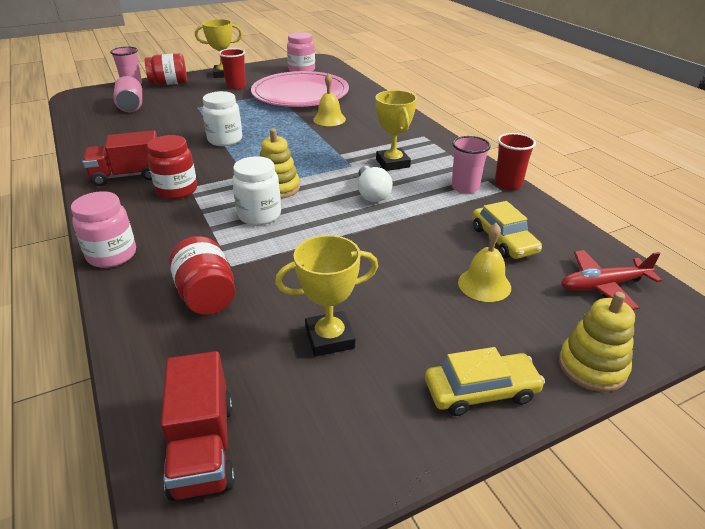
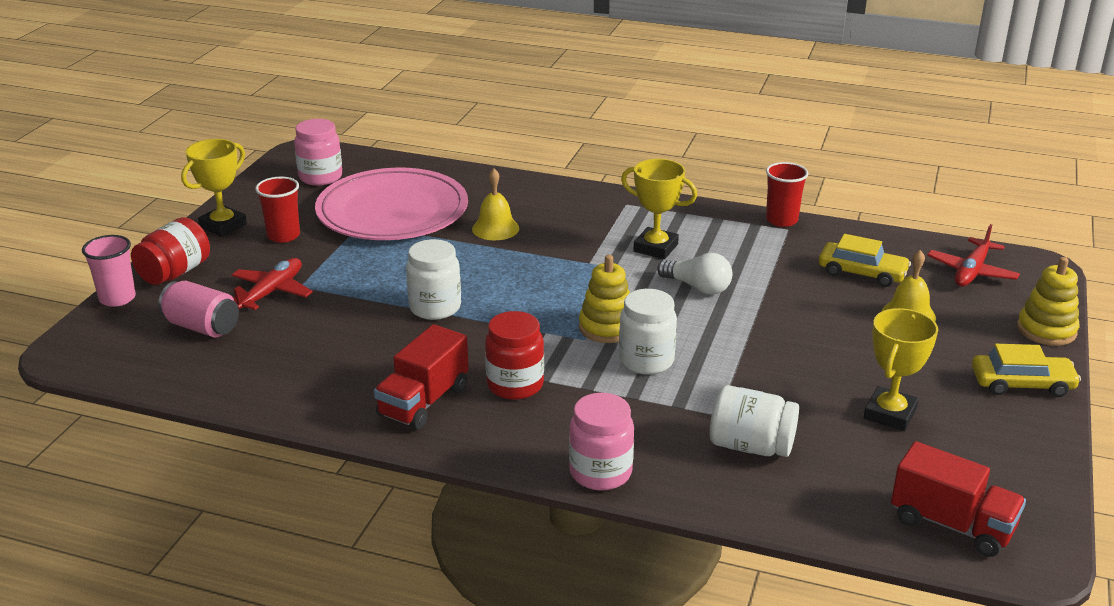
camera: 45 degrees left, 5 degrees down
(182, 105) = (271, 292): none -> red plane
(206, 295) = (751, 446): red jar -> white jar
(465, 187) = (756, 241): pink cup -> none
(481, 391) = (1022, 384): yellow car -> yellow car turned 60 degrees clockwise

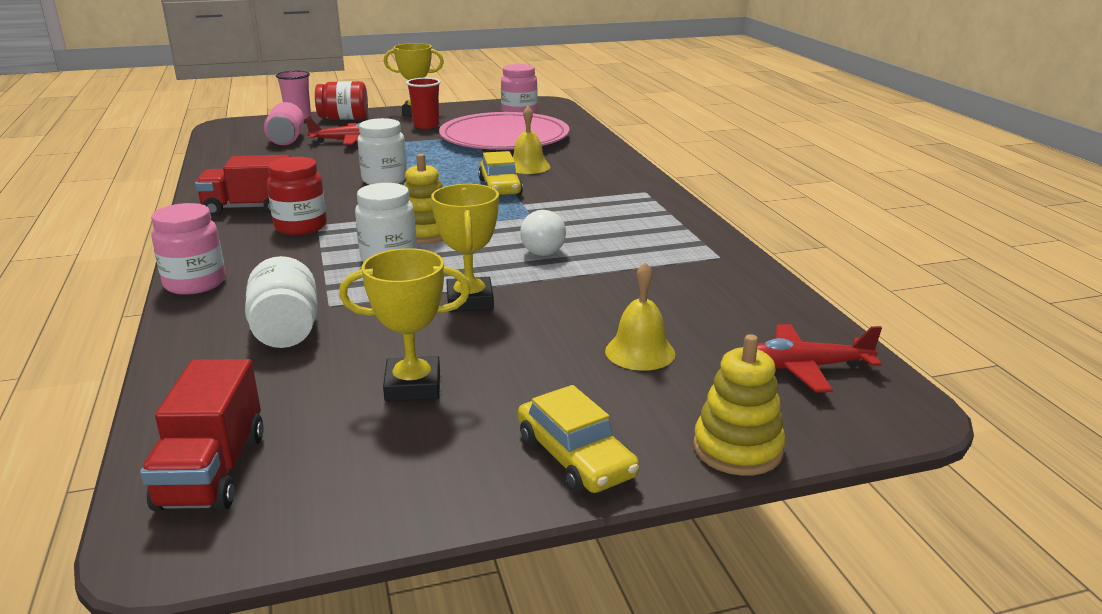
camera: 55 degrees right, 5 degrees down
(655, 248) = (587, 218): yellow trophy -> yellow trophy (470, 301)
(781, 220) = (732, 250): red cup -> none
(862, 273) = (692, 309): yellow car -> yellow car (500, 187)

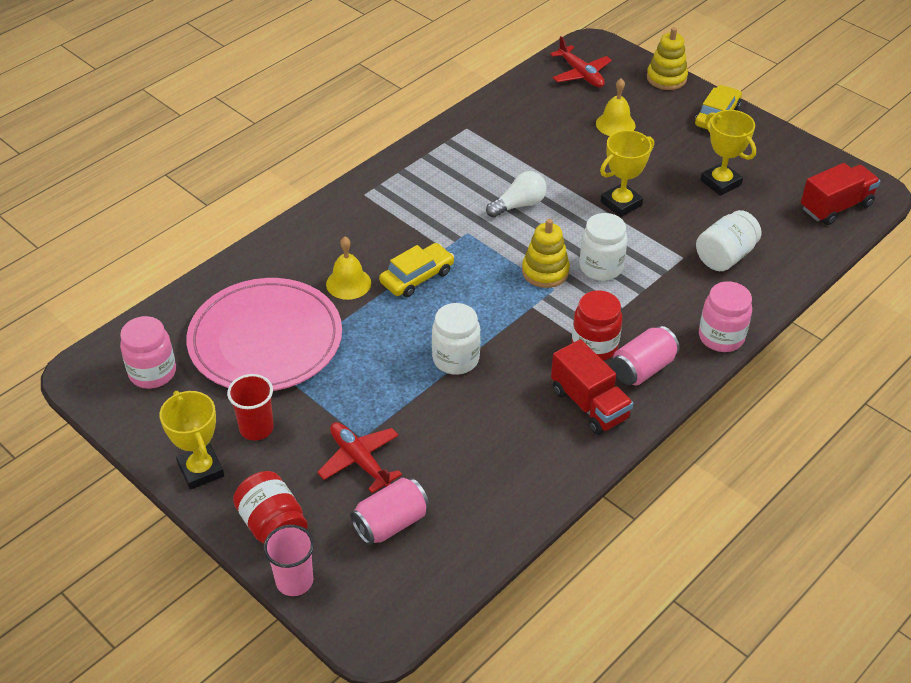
camera: 120 degrees left, 20 degrees up
(238, 237) = (642, 369): none -> pink can

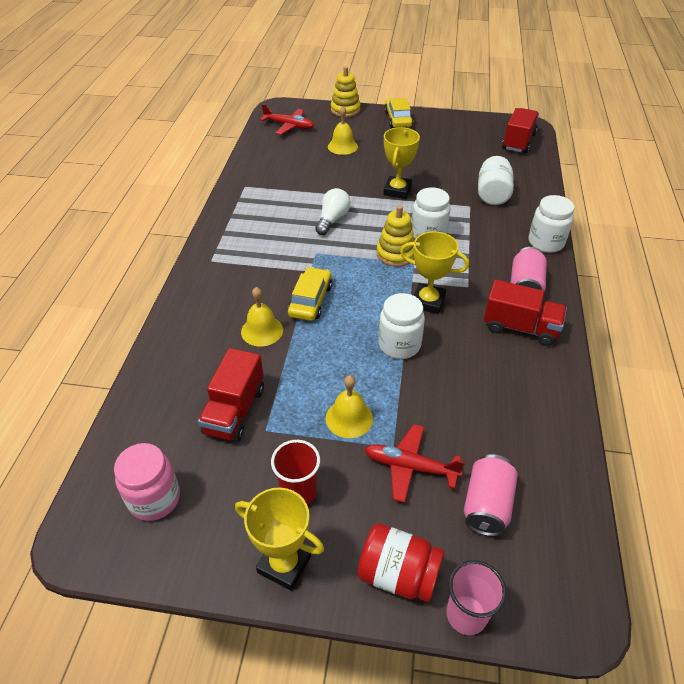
camera: 35 degrees left, 0 degrees up
(265, 339) = (235, 411): pink plate -> red truck
(349, 396) = (349, 418): none -> yellow bell
(594, 346) = (480, 287): red jar -> none
(720, 182) = (442, 154): yellow trophy -> yellow trophy (428, 301)
(721, 337) = (545, 243): pink jar -> white jar

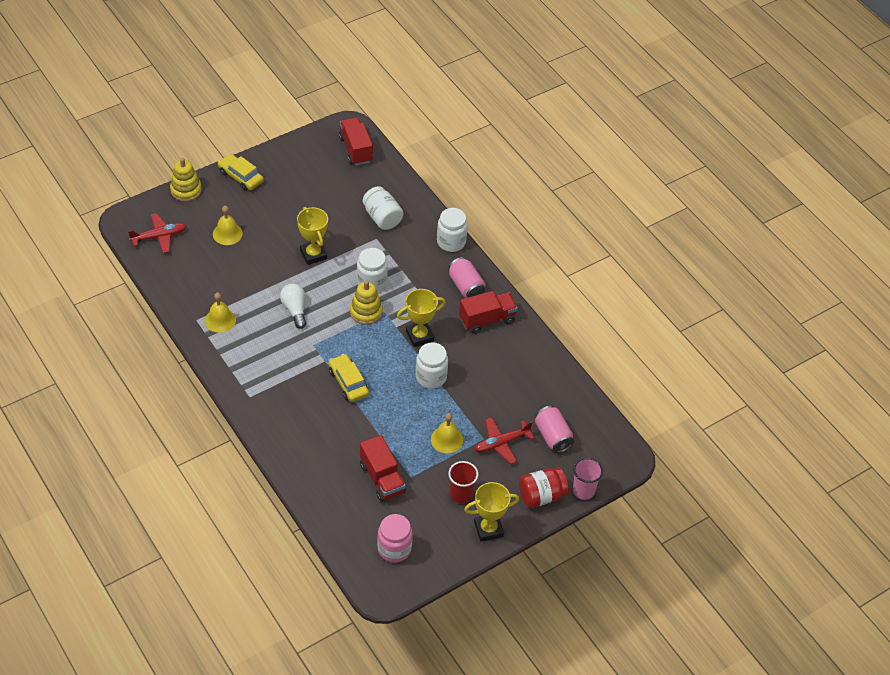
camera: 45 degrees left, 5 degrees up
(262, 330) = (342, 422): yellow bell -> yellow bell (220, 320)

